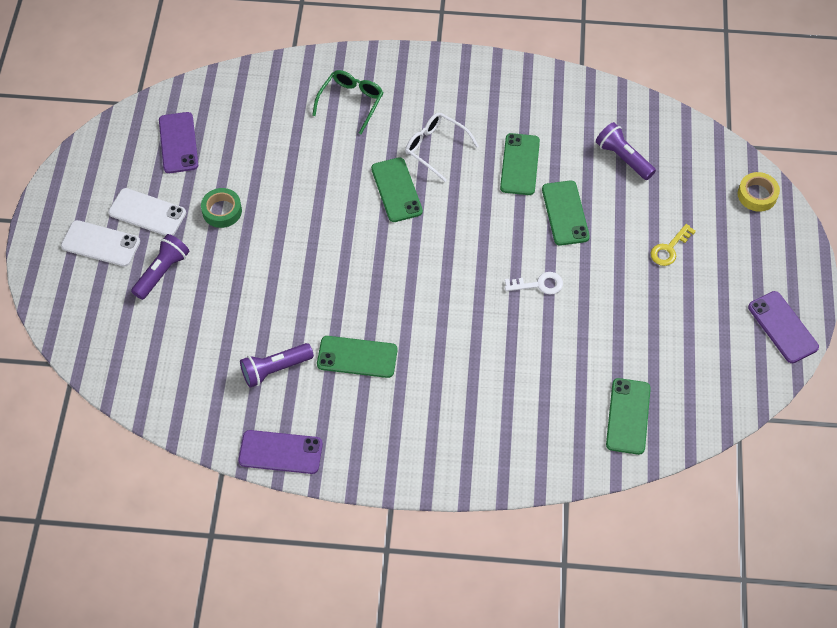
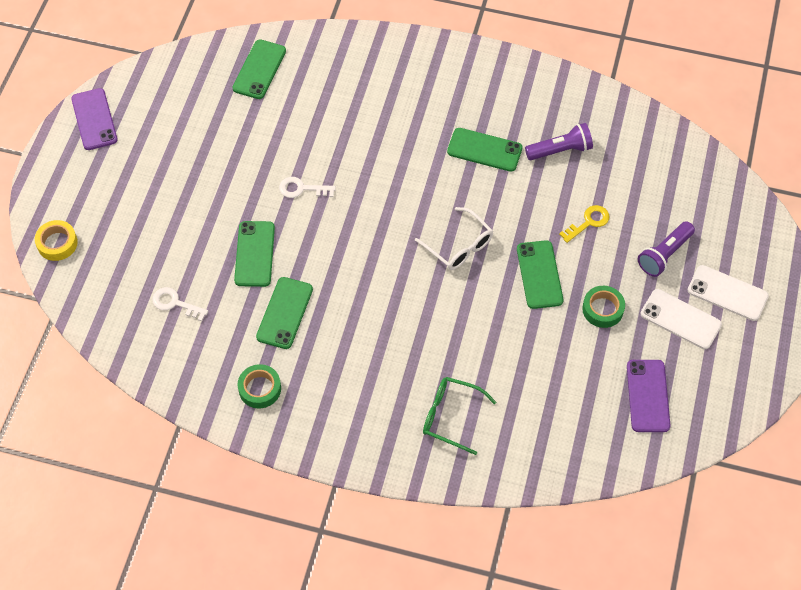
camera: 170 degrees left, 0 degrees up
(280, 452) = (561, 84): purple phone -> none
(351, 102) = (451, 417): green glasses -> green glasses turned 75 degrees clockwise
(396, 190) = (419, 304): green phone -> green phone (539, 275)
(435, 148) = (368, 346): white glasses -> white glasses (459, 246)
(522, 100) = (260, 389): none -> green tape
(623, 158) = (175, 303): purple flashlight -> white key
(669, 249) = (166, 203): yellow key -> yellow key (588, 222)

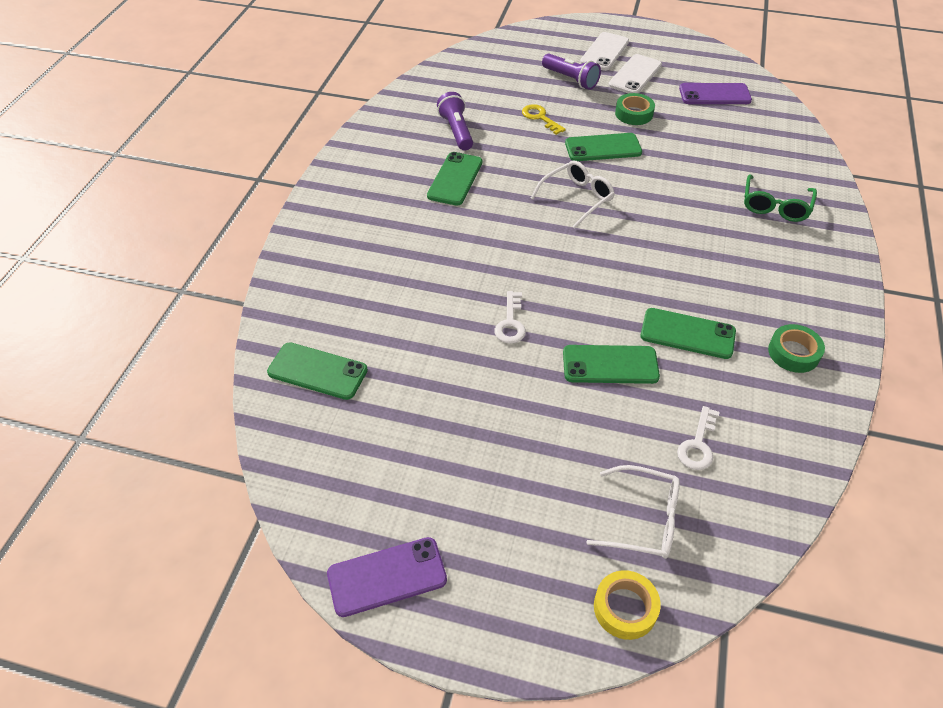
camera: 90 degrees left, 10 degrees down
(117, 261) = (643, 520): none -> white glasses

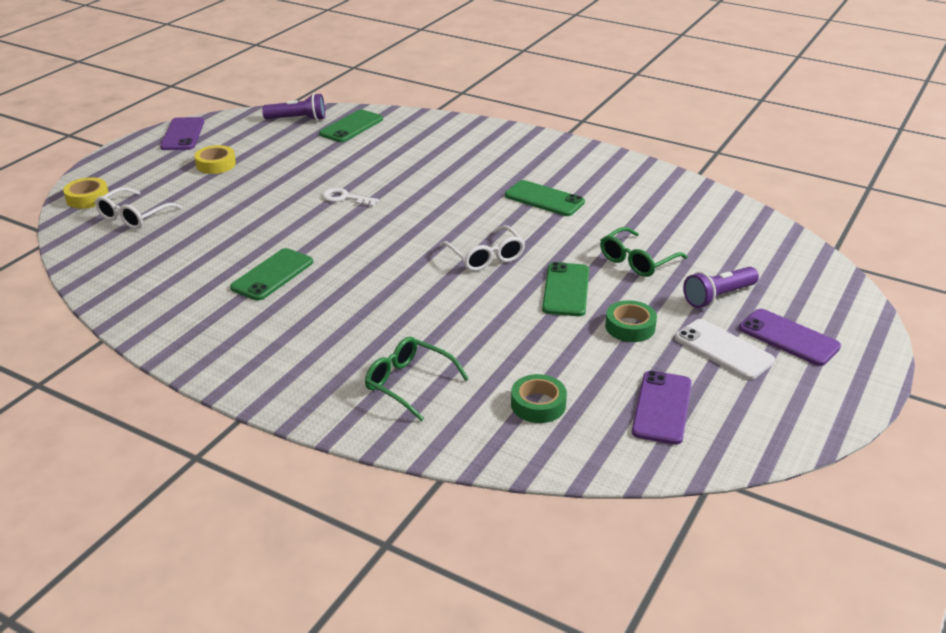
camera: 105 degrees right, 15 degrees down
(456, 131) = (625, 210): purple flashlight -> purple flashlight (298, 119)
(472, 486) = (216, 164): none -> yellow tape
(540, 118) = (637, 261): yellow key -> green glasses
(604, 52) = (788, 337): white phone -> purple phone
(610, 365) = (270, 231): green phone -> none
(698, 444) = (166, 251): white key -> none
(793, 353) = (207, 325): green tape -> green tape (538, 404)

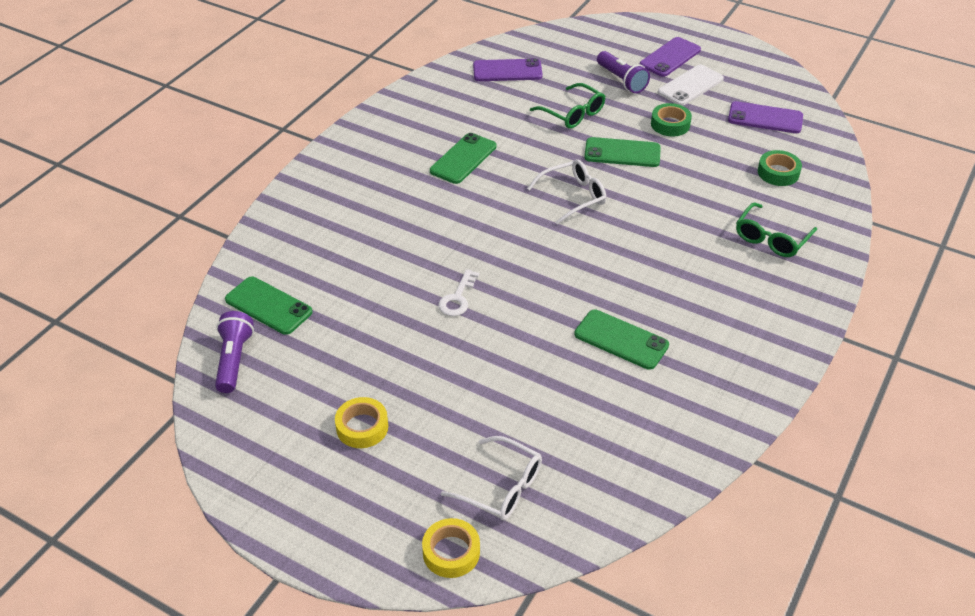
camera: 90 degrees left, 10 degrees up
(183, 134) = (260, 481): purple phone -> purple phone (507, 71)

